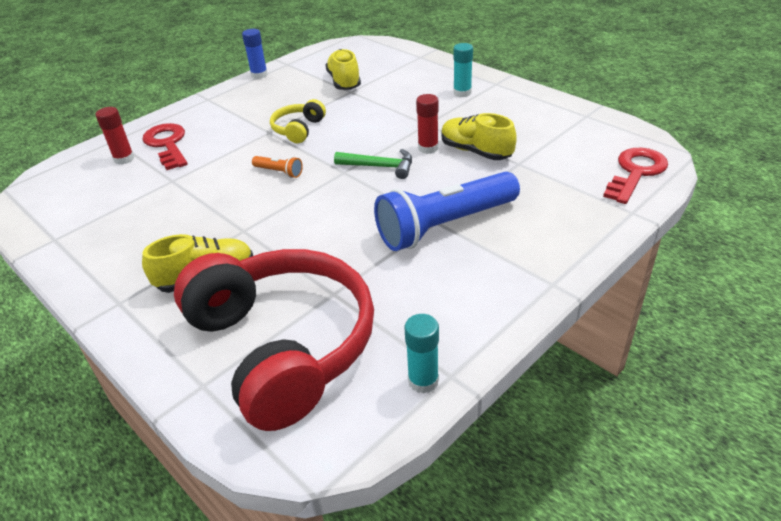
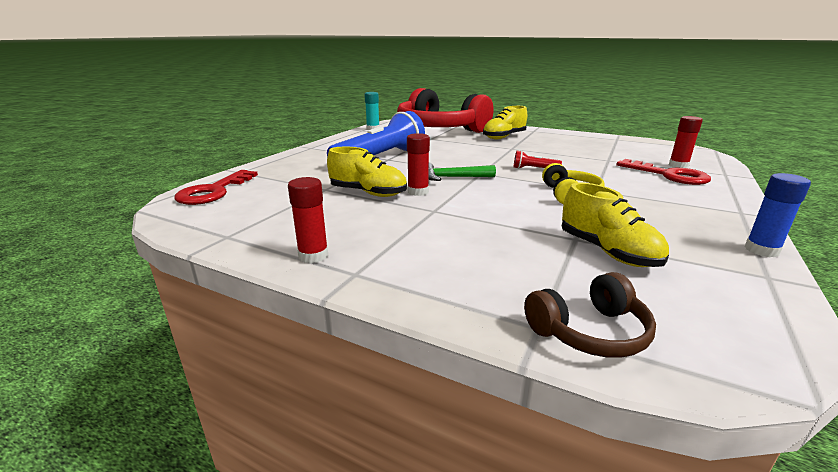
camera: 160 degrees right, 15 degrees down
(279, 172) = (534, 169): orange flashlight -> red flashlight
(401, 54) = (589, 332): none -> brown headphones
(462, 93) = (407, 251): turquoise glue stick -> none
(521, 95) = (313, 256): none -> red glue stick

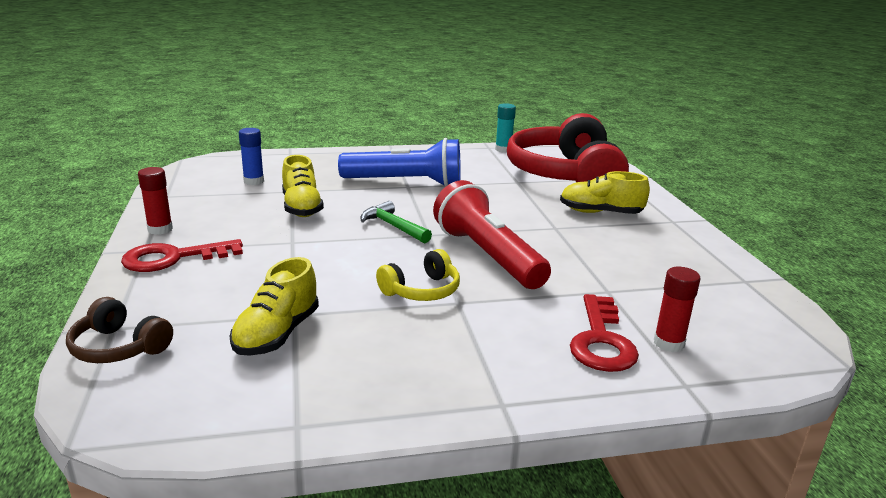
camera: 50 degrees right, 0 degrees up
(213, 191) = (238, 162): red key -> red key (173, 258)
(418, 192) = (331, 224): red glue stick -> none
(534, 169) = (487, 256): red flashlight -> red flashlight, size x2.46
(761, 250) = (372, 421): blue glue stick -> blue glue stick (254, 181)

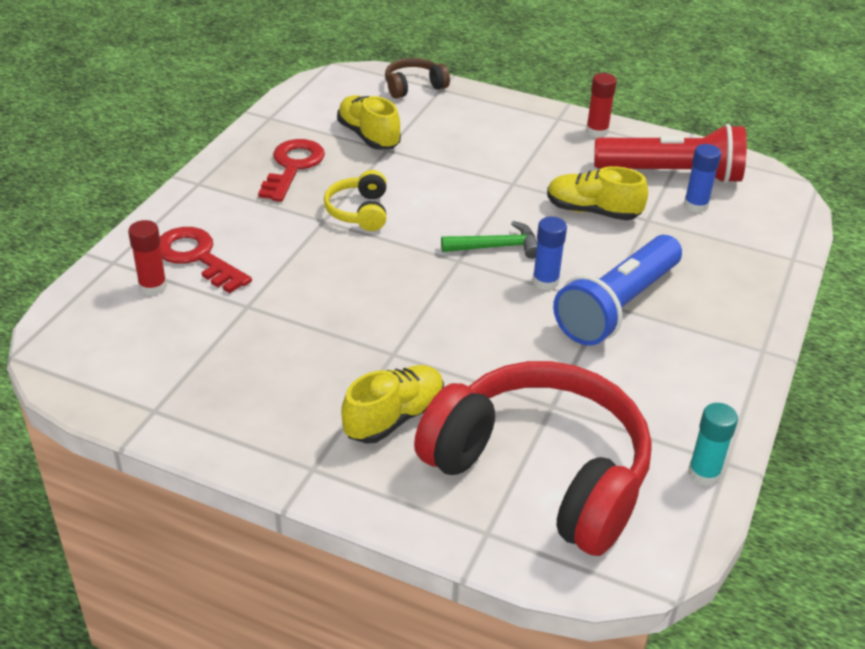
camera: 125 degrees right, 15 degrees up
(173, 258) = (530, 126): red key -> red key (292, 166)
(411, 204) = (545, 281): none -> blue glue stick
(487, 256) = (379, 273): red flashlight -> red flashlight (672, 174)

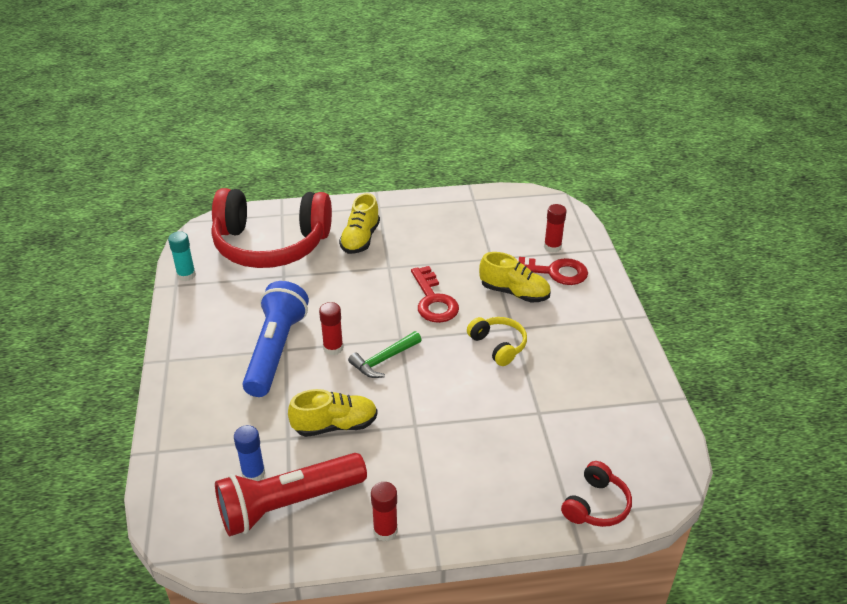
camera: 150 degrees right, 0 degrees up
(292, 166) = (583, 361): red key -> red key (433, 301)
(368, 136) = (566, 419): yellow shoe -> yellow shoe (514, 292)
(414, 87) = (596, 505): brown headphones -> red headphones
(545, 281) = (333, 348): blue glue stick -> red glue stick

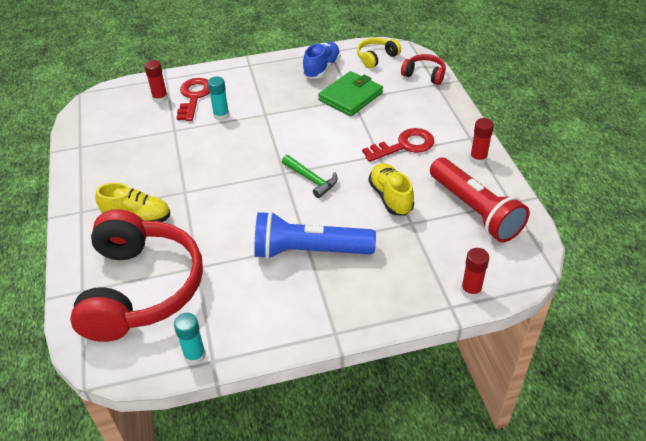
camera: 95 degrees left, 5 degrees up
(253, 474) = (453, 236): blue glue stick -> none
(333, 348) = (301, 212): red glue stick -> red glue stick (471, 290)
(433, 301) = (233, 158): red key -> red key (404, 145)
(498, 345) = (286, 120): yellow headphones -> yellow headphones (376, 57)
(514, 292) = (221, 115): yellow shoe -> turquoise glue stick
(544, 411) = (350, 96): none -> green wallet
(613, 388) = (322, 68): none -> blue shoe

